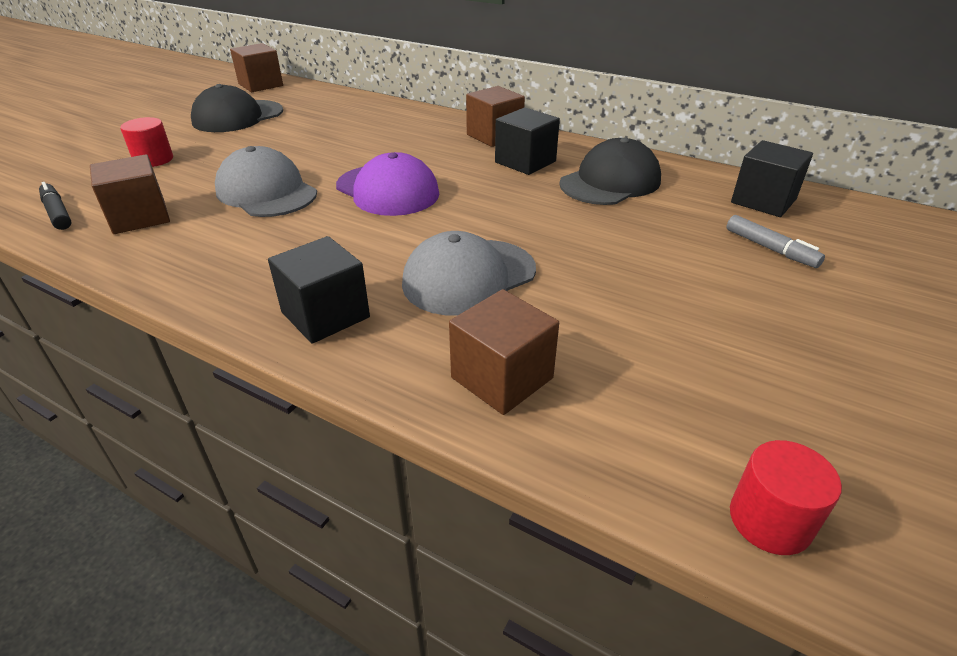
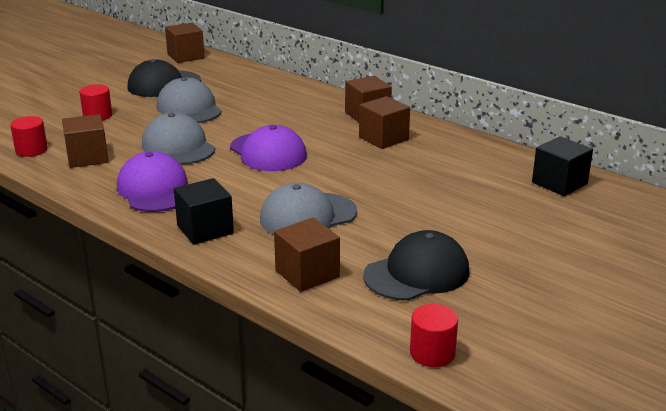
camera: 10 degrees right, 10 degrees down
(57, 213) = (31, 150): black marker -> red cylinder
(240, 256) = (154, 189): none -> purple cap
(273, 142) = (189, 108): none -> grey cap
(525, 162) = (383, 138): black cube -> brown cube
(610, 182) = (444, 159): black cap -> black cap (417, 273)
(770, 249) = (539, 217): grey marker -> none

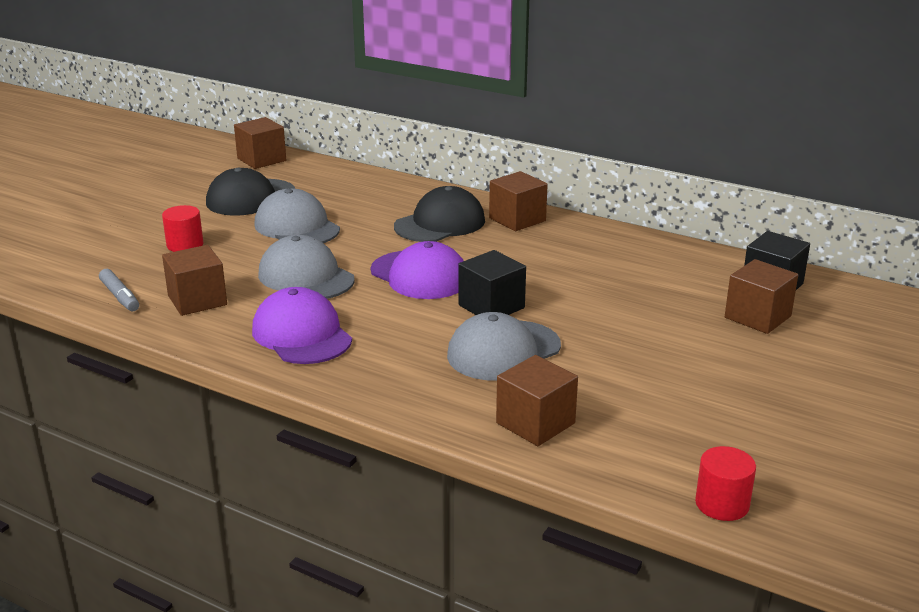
camera: 10 degrees left, 0 degrees up
(31, 150) = (120, 296): red cylinder -> grey marker
(205, 229) = (388, 380): black cube -> black cube (491, 306)
(383, 138) = (549, 247): brown cube -> brown cube (757, 317)
(417, 273) = (662, 409): black cap -> black cap (440, 223)

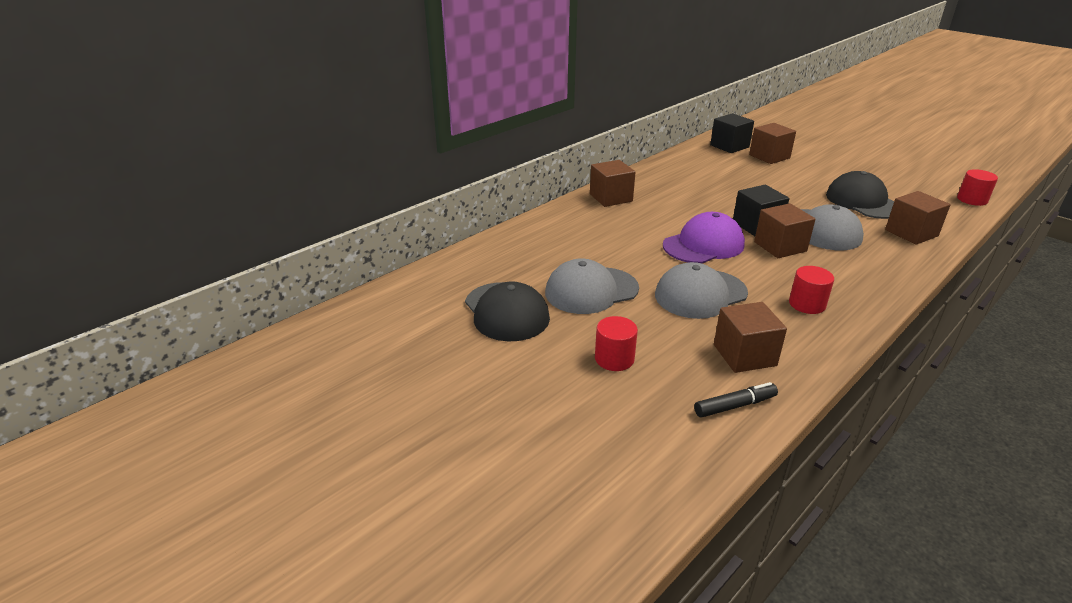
camera: 75 degrees left, 5 degrees up
(120, 296) = (735, 406): grey marker -> black marker
(261, 159) = (400, 298): brown cube -> brown cube (780, 246)
(301, 334) = (807, 304): purple cap -> red cylinder
(440, 223) = (608, 226): black cap -> black cap (863, 202)

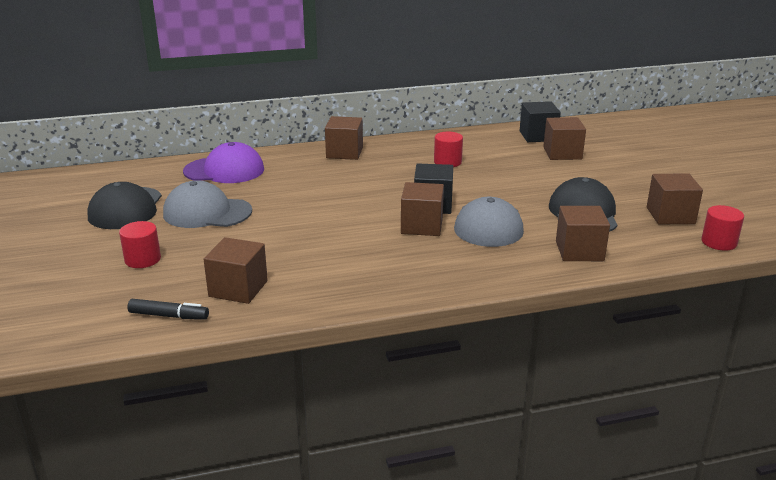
camera: 30 degrees right, 5 degrees down
(700, 294) = (284, 239): grey cap -> none
(703, 245) = (355, 206): purple cap -> purple cap (224, 170)
(807, 304) = (358, 273): red cylinder -> red cylinder (447, 162)
(914, 188) = (670, 215): none -> brown cube

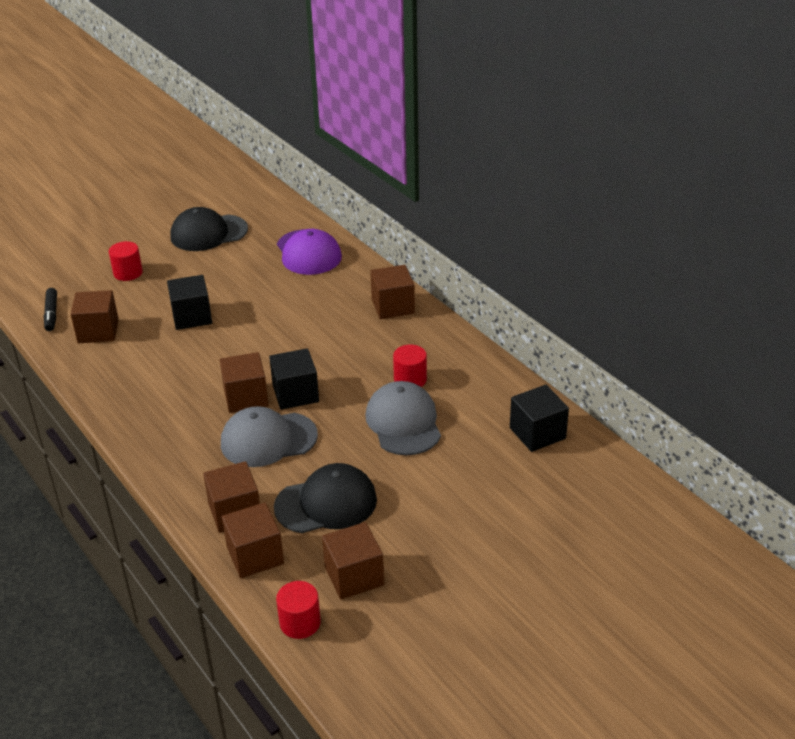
camera: 70 degrees right, 10 degrees up
(207, 212) = (219, 273): grey cap -> grey cap (403, 422)
(267, 235) = (192, 316): none -> black cube
(562, 153) = (492, 462): brown cube -> brown cube (255, 555)

